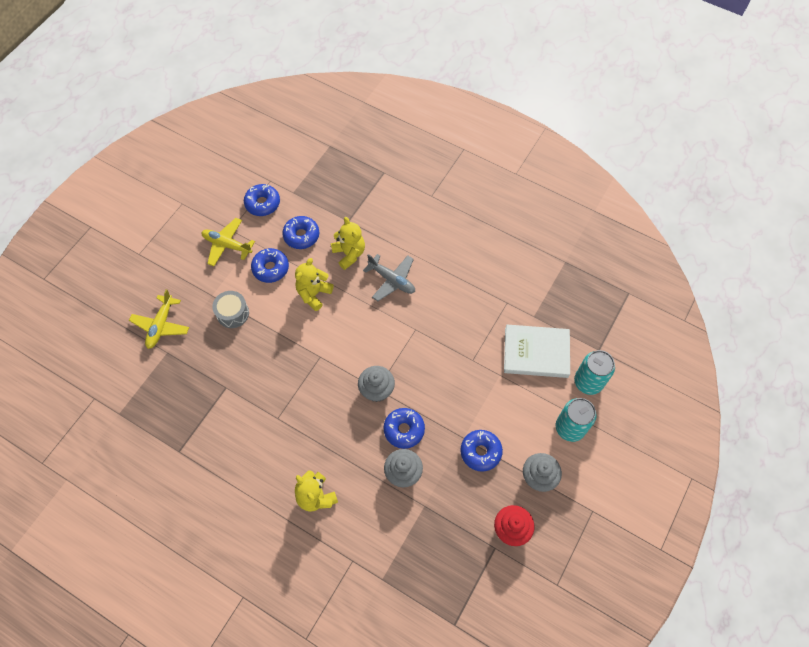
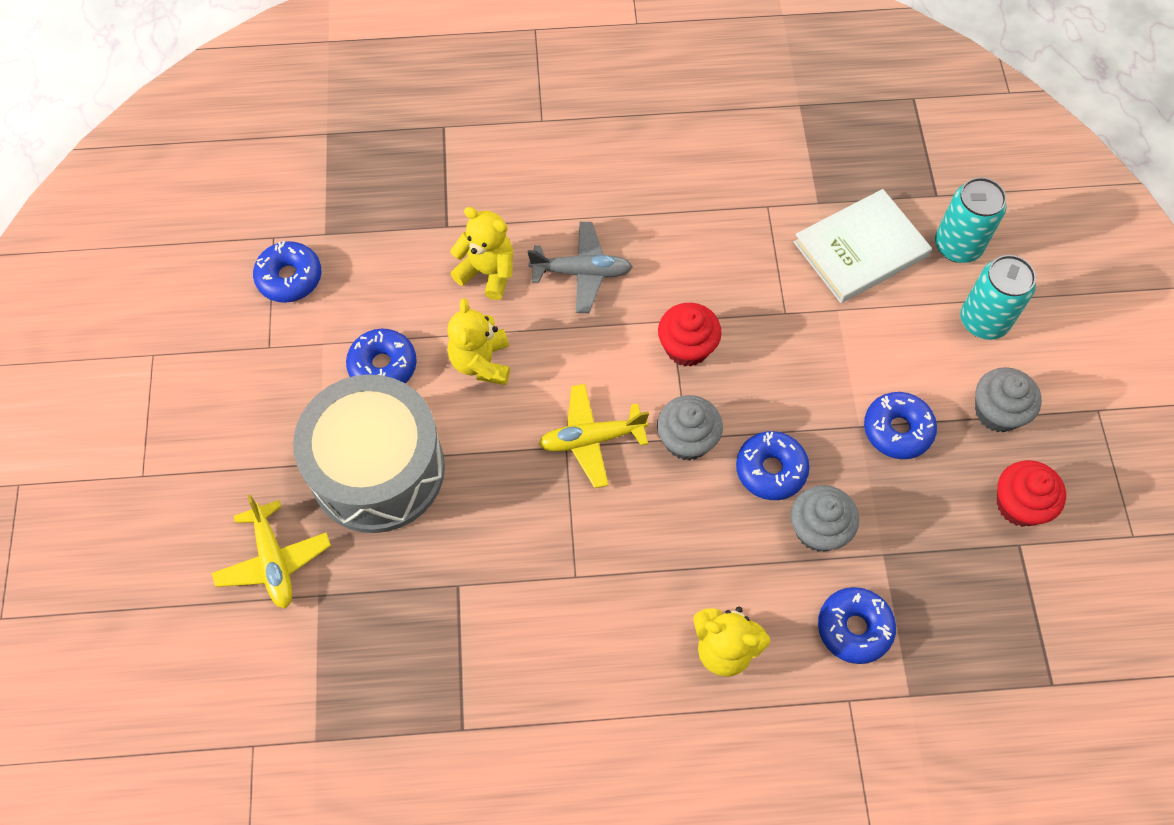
camera: 35 degrees left, 0 degrees up
(227, 245) = (283, 373): yellow plane -> yellow plane (591, 439)
(233, 313) = (377, 469): grey drum -> grey drum, size x2.21
(301, 235) = (392, 289): blue donut -> blue donut (854, 628)
(412, 346) = (687, 347): none -> red cupcake

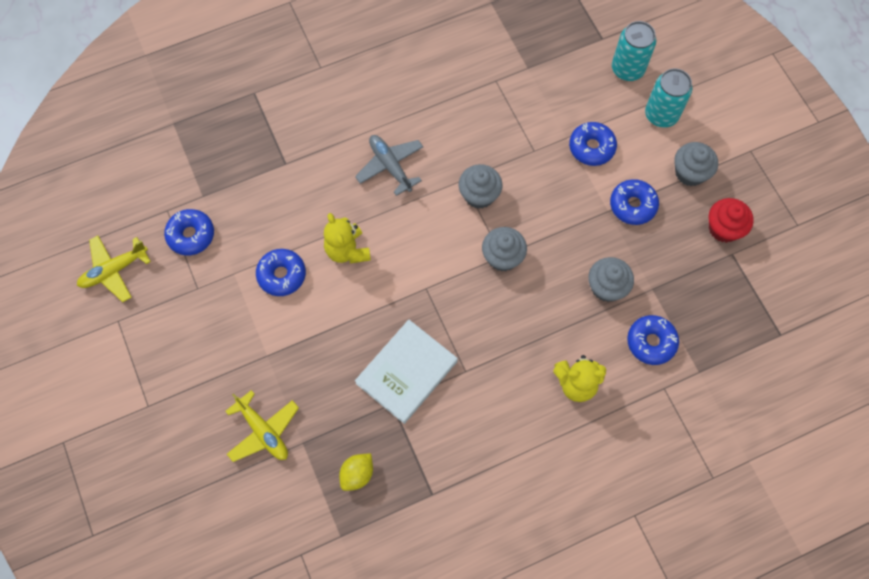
camera: 20 degrees left, 5 degrees up
(372, 664) = (357, 474): none -> yellow lemon
(377, 469) = (307, 346): grey drum -> none
(487, 272) = (326, 187): yellow teddy bear -> none
(582, 272) = (390, 166): grey plane -> grey plane turned 105 degrees counterclockwise
(591, 439) = (441, 277): yellow plane -> yellow plane (114, 270)
(687, 347) = (479, 195): red cupcake -> grey cupcake
(771, 470) = (563, 258): blue donut -> blue donut (591, 147)
(860, 249) = (566, 91): white book -> white book (406, 372)

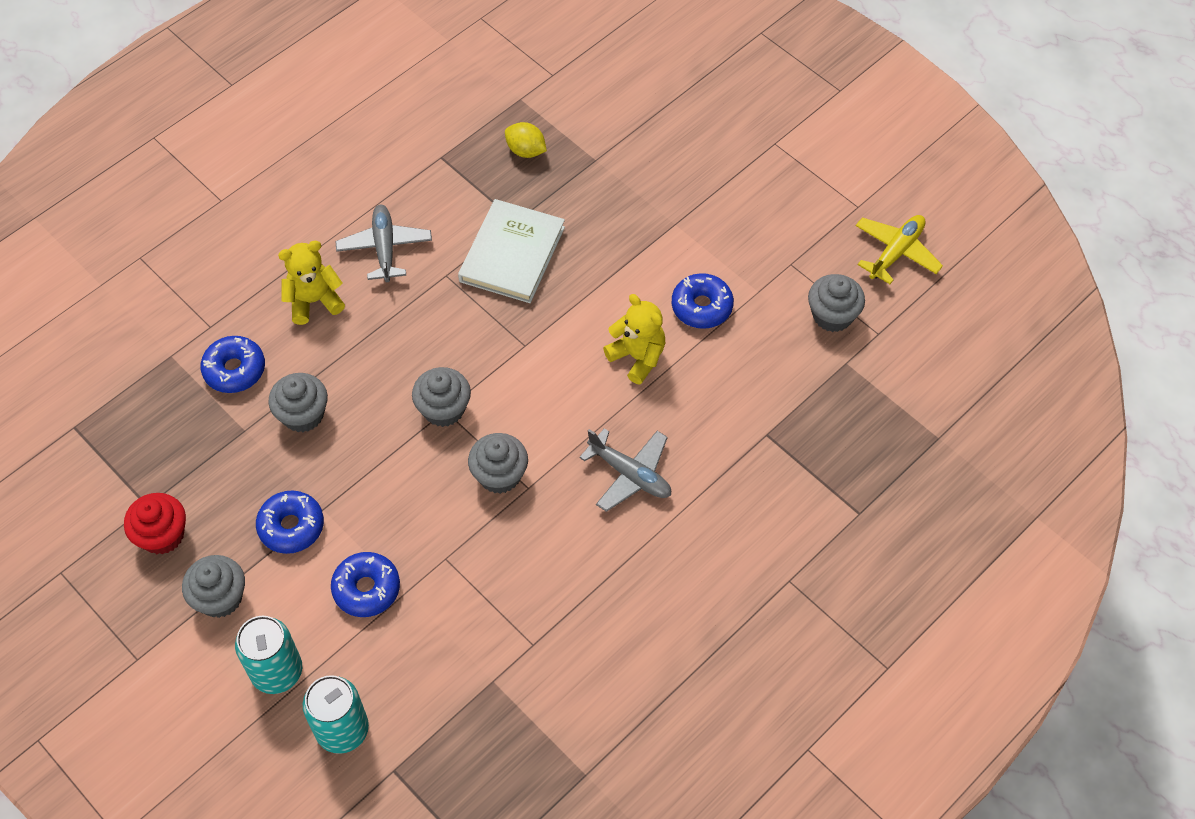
camera: 160 degrees right, 10 degrees down
(191, 235) = (832, 315): blue donut -> grey cupcake
(263, 431) = (642, 157): yellow plane -> none
(357, 474) = (526, 151): yellow lemon -> yellow lemon turned 75 degrees counterclockwise
(507, 414) = (385, 248): none -> grey plane

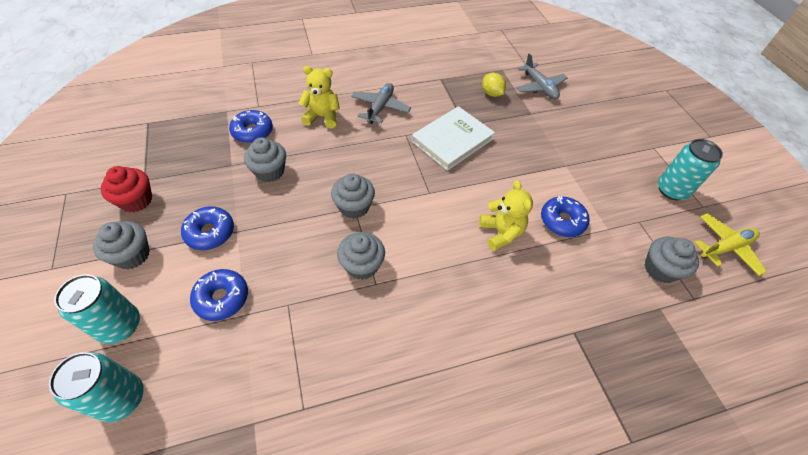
camera: 25 degrees right, 5 degrees down
(630, 474) = (453, 311): grey plane -> grey plane (539, 87)
(815, 200) = (671, 190): none -> turquoise can

